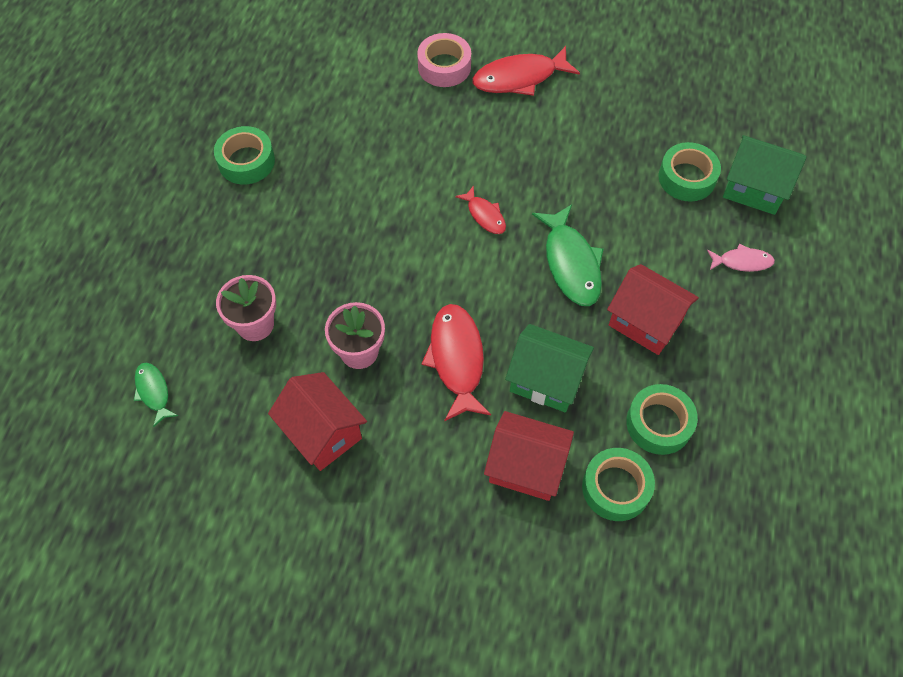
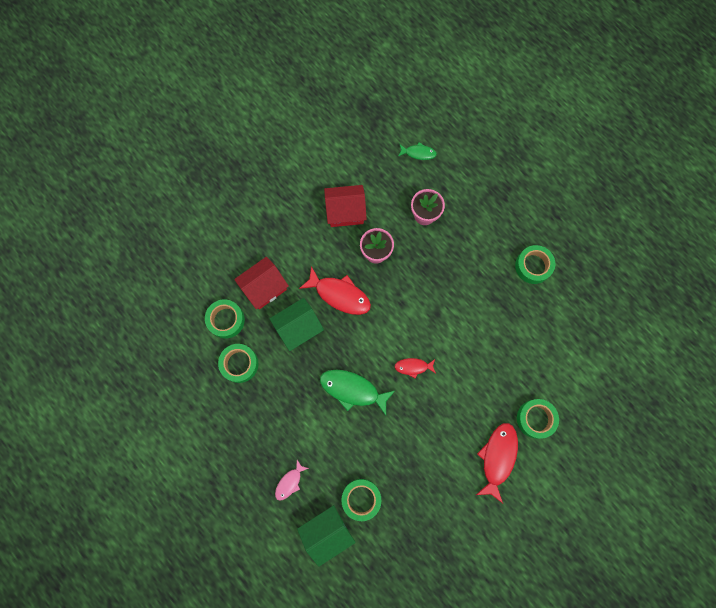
camera: 125 degrees right, 15 degrees up
(444, 66) = (535, 419): pink tape -> green tape
(645, 322) = (293, 401): red house -> none

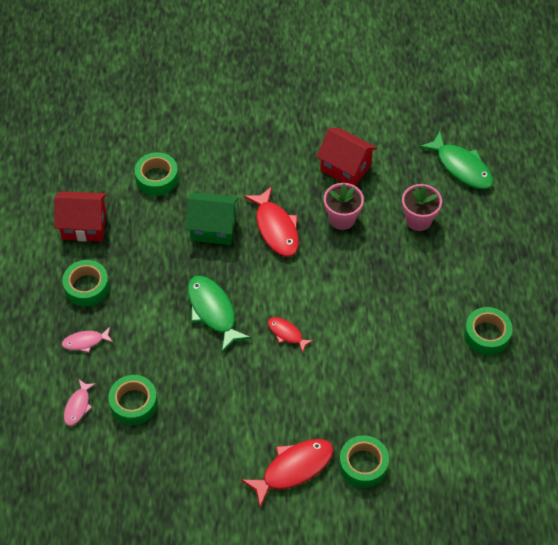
camera: 40 degrees right, 20 degrees down
(239, 364) = (135, 219): green tape -> green tape (87, 287)
(264, 288) = (214, 177): red house -> red house (84, 226)
(327, 532) = (78, 406): green house -> pink fish
(418, 153) = (461, 167): green fish -> green fish, size x1.81

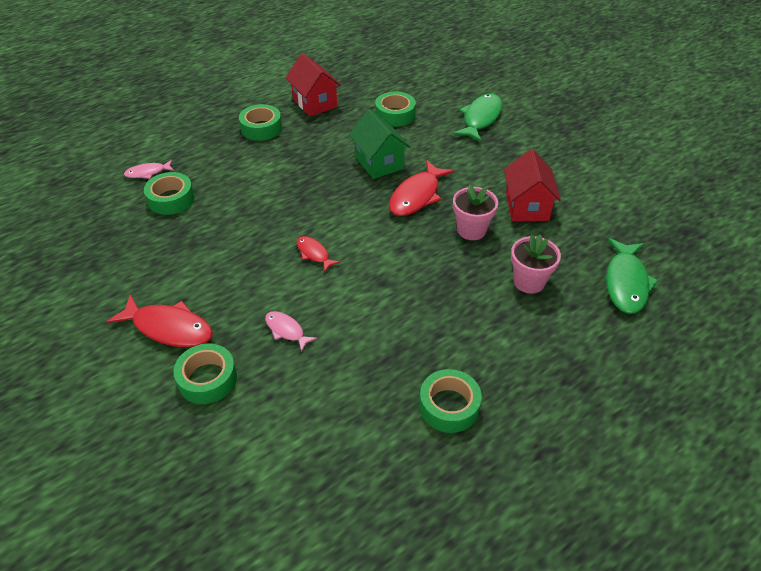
camera: 55 degrees right, 10 degrees down
(85, 342) = (210, 150): pink fish -> pink fish (286, 330)
(213, 311) = (297, 200): green fish -> green fish (480, 118)
(287, 334) = (314, 254): red fish -> red fish turned 45 degrees counterclockwise

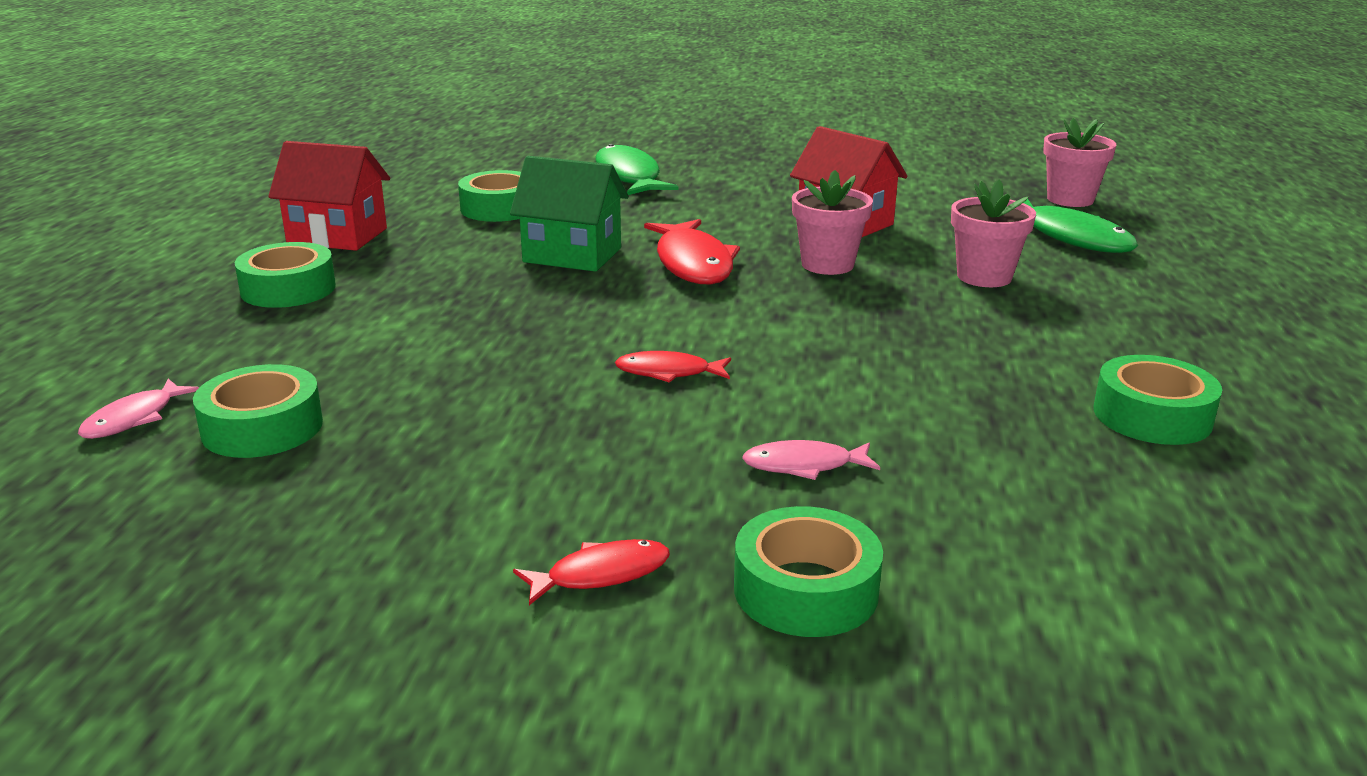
camera: 45 degrees left, 20 degrees down
(169, 328) = (601, 574): red fish -> red fish, size x0.55
(683, 256) = (1070, 199): none -> pink flower pot

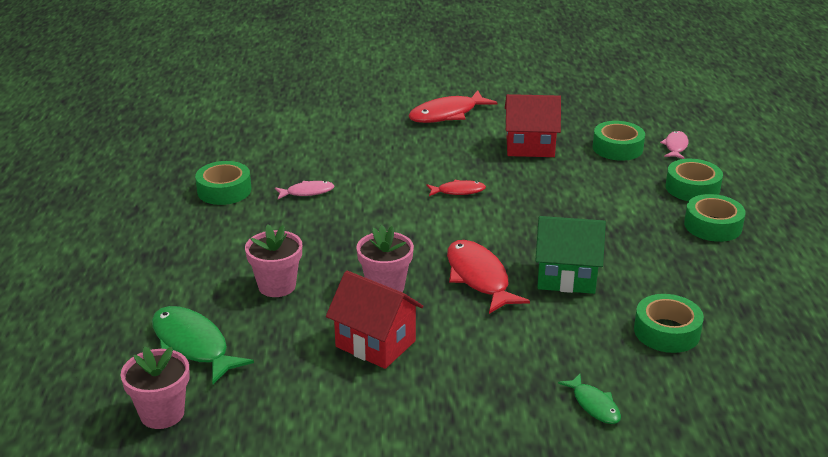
camera: 170 degrees right, 5 degrees up
(337, 236) = (748, 280): red house -> red house (530, 147)
(601, 574) = (447, 114): red fish -> red fish, size x1.81
(628, 176) = (594, 405): green fish -> green fish, size x0.55
(804, 465) = (384, 154): pink fish -> pink fish (307, 192)
(805, 590) = (379, 116): green tape -> green tape (692, 188)

